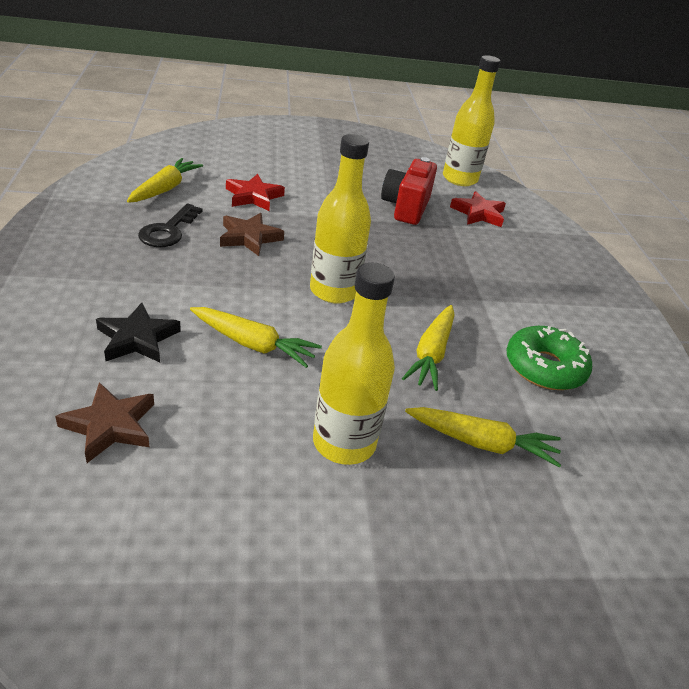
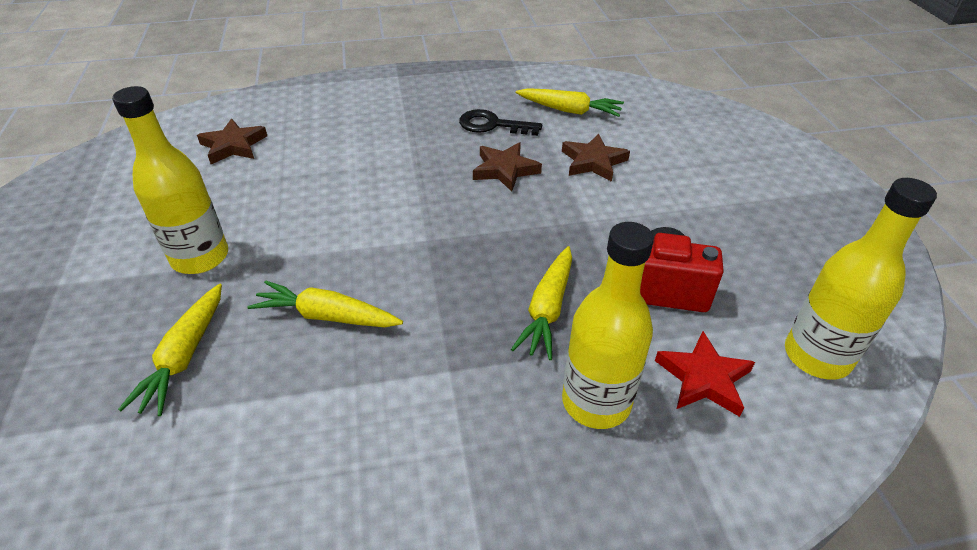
camera: 90 degrees right, 5 degrees up
(137, 338) = (329, 138): black star -> none
(253, 196) = (593, 162): red star -> brown star
(253, 344) = (329, 194): yellow carrot -> yellow carrot (547, 309)
(334, 291) = (426, 235): yellow bottle -> yellow bottle (596, 402)
(544, 367) = (309, 432): green donut -> none

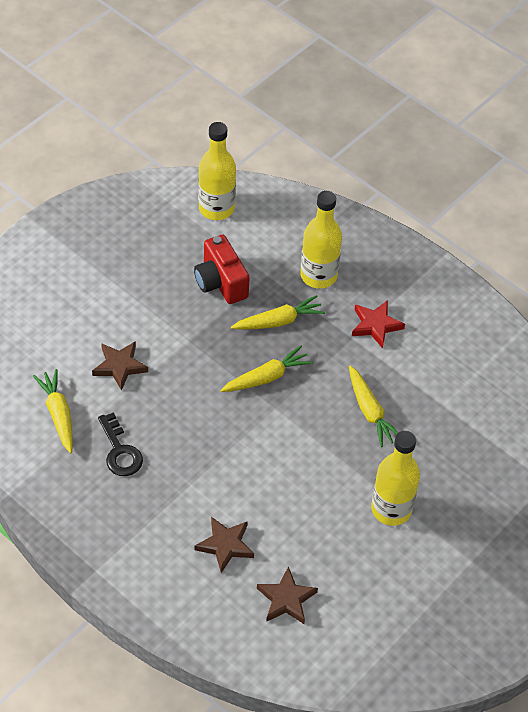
camera: 130 degrees left, 10 degrees up
(185, 356) = (447, 450): yellow carrot -> yellow carrot (266, 377)
(505, 170) = (171, 410): brown star -> brown star (225, 545)
(703, 378) = (268, 244): red star -> red star (375, 325)

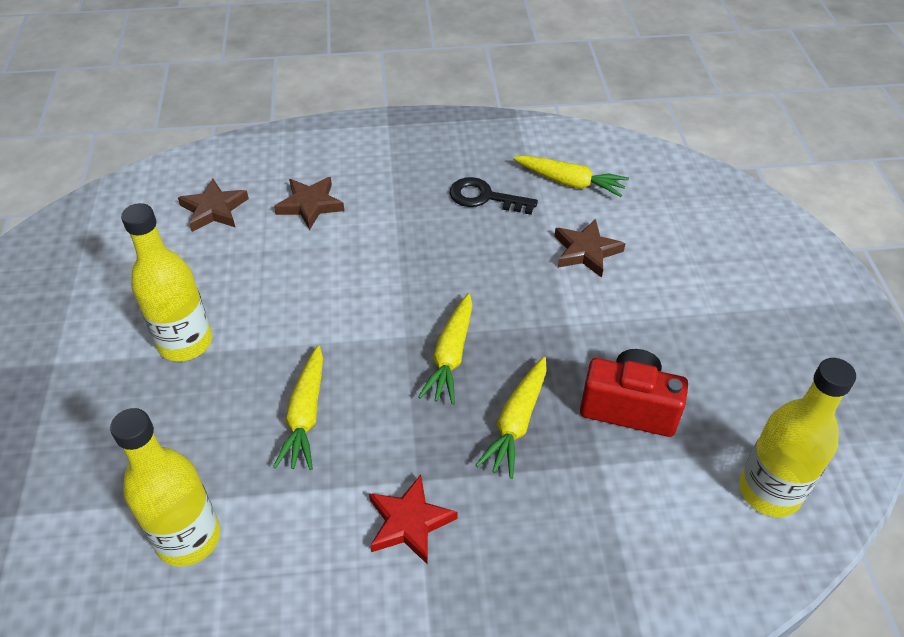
camera: 135 degrees right, 5 degrees down
(318, 275) = (549, 522): yellow bottle -> yellow bottle (188, 538)
(370, 411) = (306, 415): yellow carrot -> yellow carrot turned 105 degrees counterclockwise

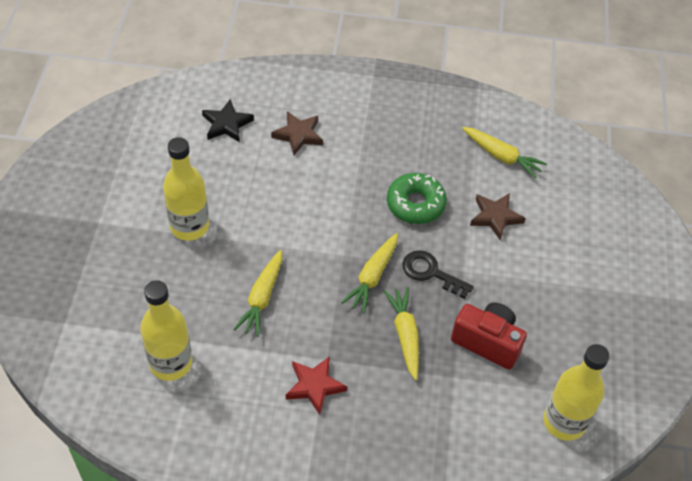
camera: 10 degrees right, 5 degrees up
(214, 209) = (226, 124): brown star -> black star
(481, 256) = (415, 204): none -> green donut
(484, 197) = (431, 156): black key -> black key (430, 272)
(516, 422) = (405, 335): yellow carrot -> yellow carrot turned 135 degrees clockwise

